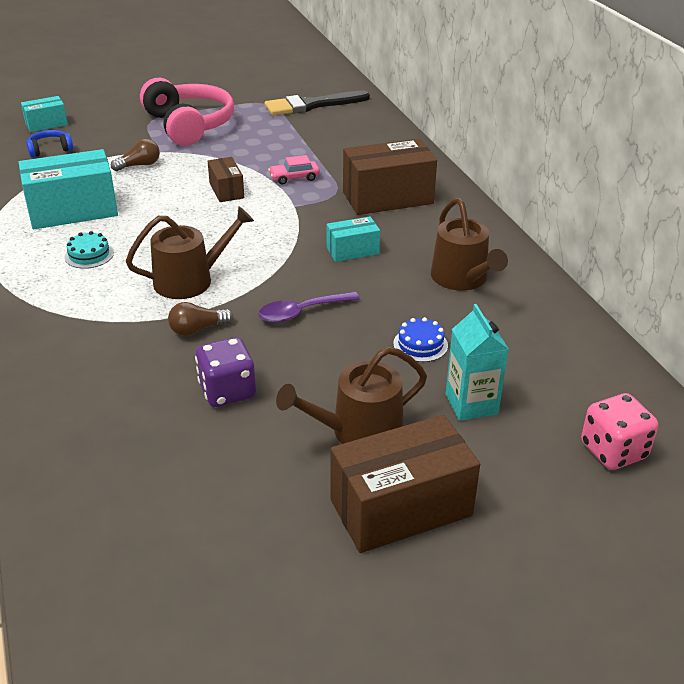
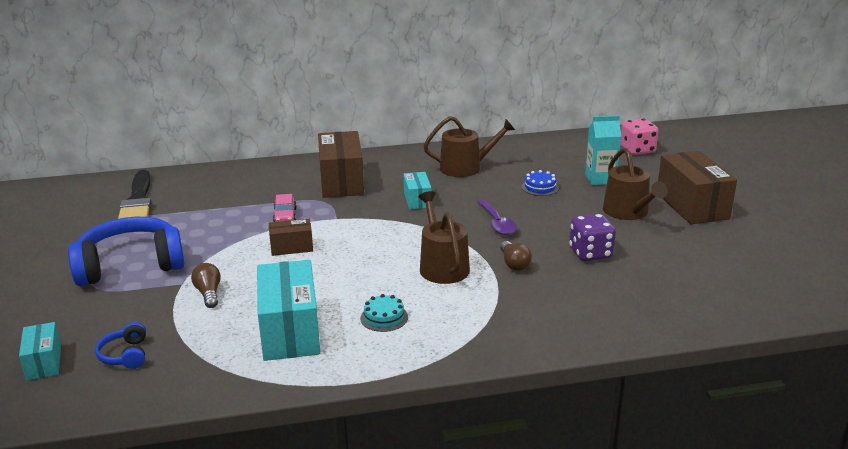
camera: 80 degrees left, 10 degrees down
(189, 125) = (130, 265): pink headphones -> blue headphones

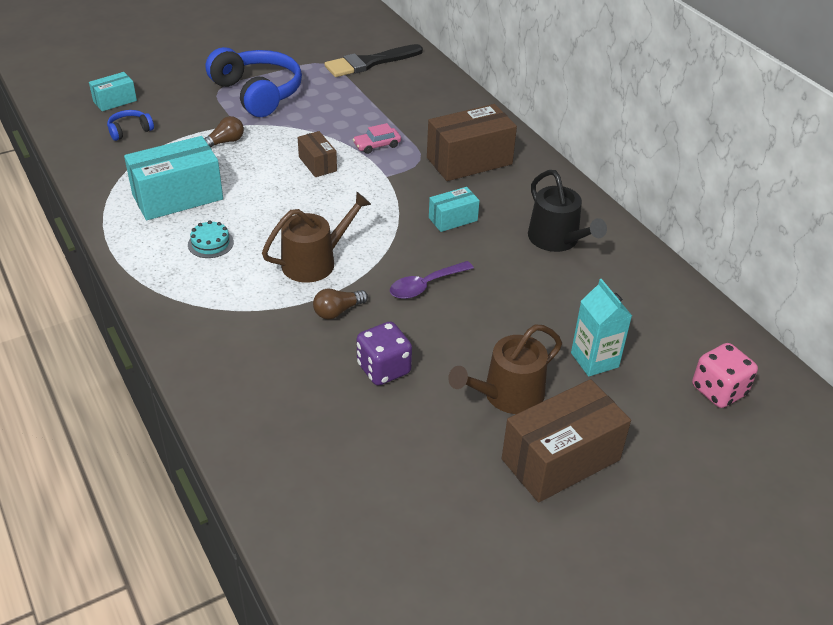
camera: 70 degrees right, 15 degrees up
(465, 168) = (557, 240): brown watering can -> black watering can
(540, 187) = (537, 308): blue cake -> none

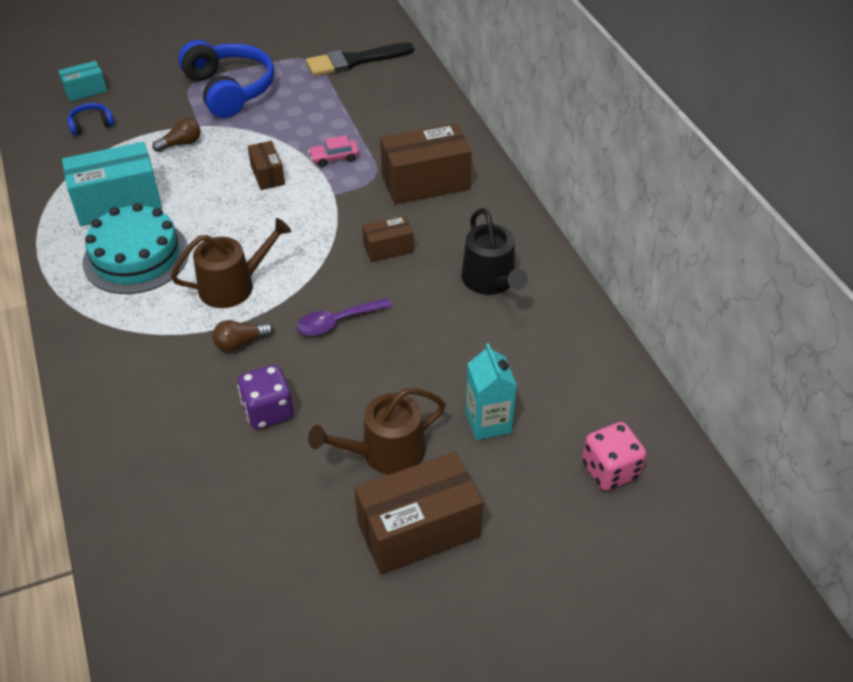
camera: 10 degrees right, 5 degrees up
(210, 243) = (136, 256): turquoise cake -> turquoise cake, size x2.27
(453, 219) = (388, 248): turquoise box -> brown box

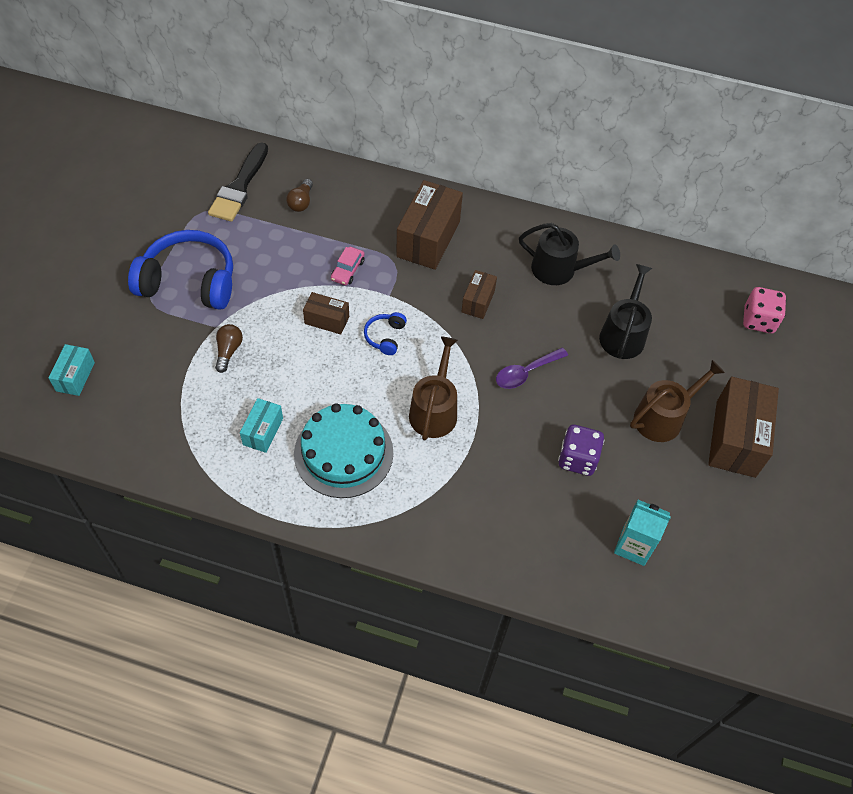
camera: 55 degrees left, 10 degrees up
(91, 124) = (133, 397): blue headphones -> blue headphones (385, 337)
(118, 202) = (263, 431): turquoise box -> turquoise box, size x0.53
(240, 343) = (498, 438): brown light bulb -> brown light bulb (301, 202)
(337, 322) = (525, 373): purple spoon -> purple spoon turned 45 degrees clockwise
(385, 452) = (663, 417): brown watering can -> brown watering can turned 135 degrees counterclockwise
(462, 367) = (623, 334): none -> black watering can
(488, 422) = (678, 351): turquoise carton -> turquoise carton (633, 546)

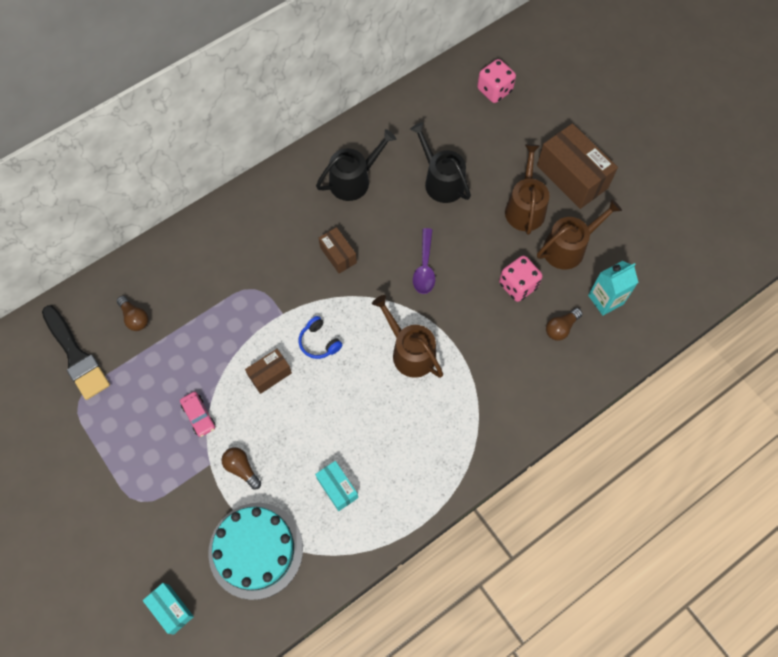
camera: 50 degrees left, 10 degrees up
(189, 281) = (145, 458): blue headphones -> none
(343, 453) = (399, 440): turquoise cake -> turquoise cake (256, 550)
(347, 270) = (234, 327): pink car -> pink car (199, 416)
(428, 239) = (251, 248): brown box -> none
(567, 523) = (561, 328): none -> brown light bulb
(577, 459) = (518, 285): purple dice -> pink dice
(657, 479) = (568, 247): none -> brown watering can

